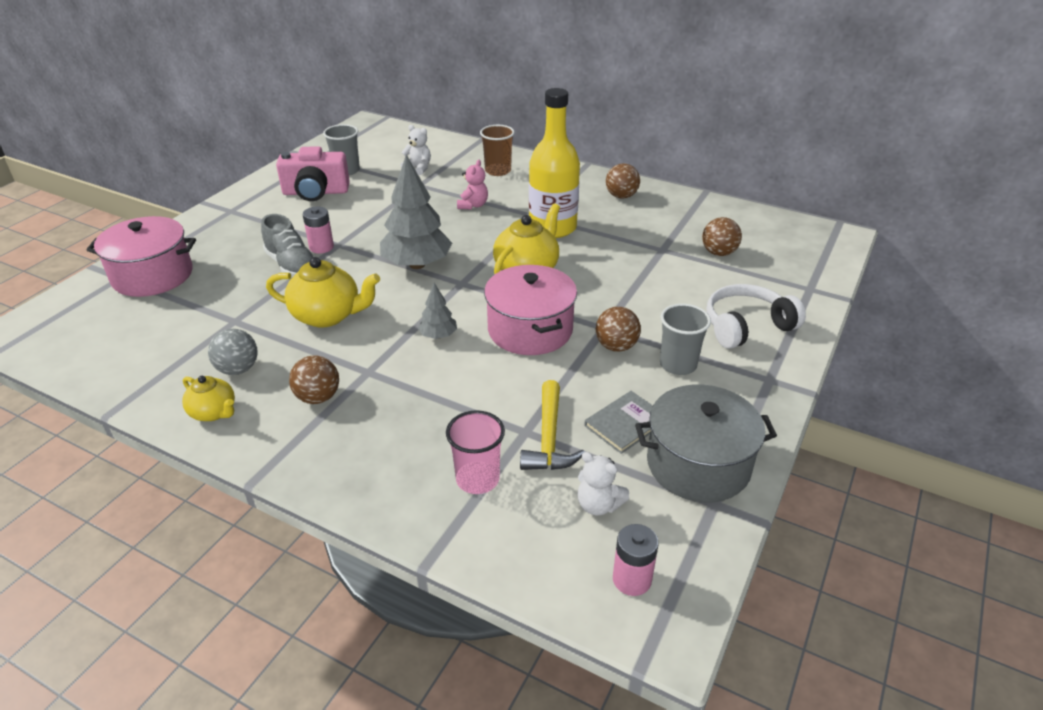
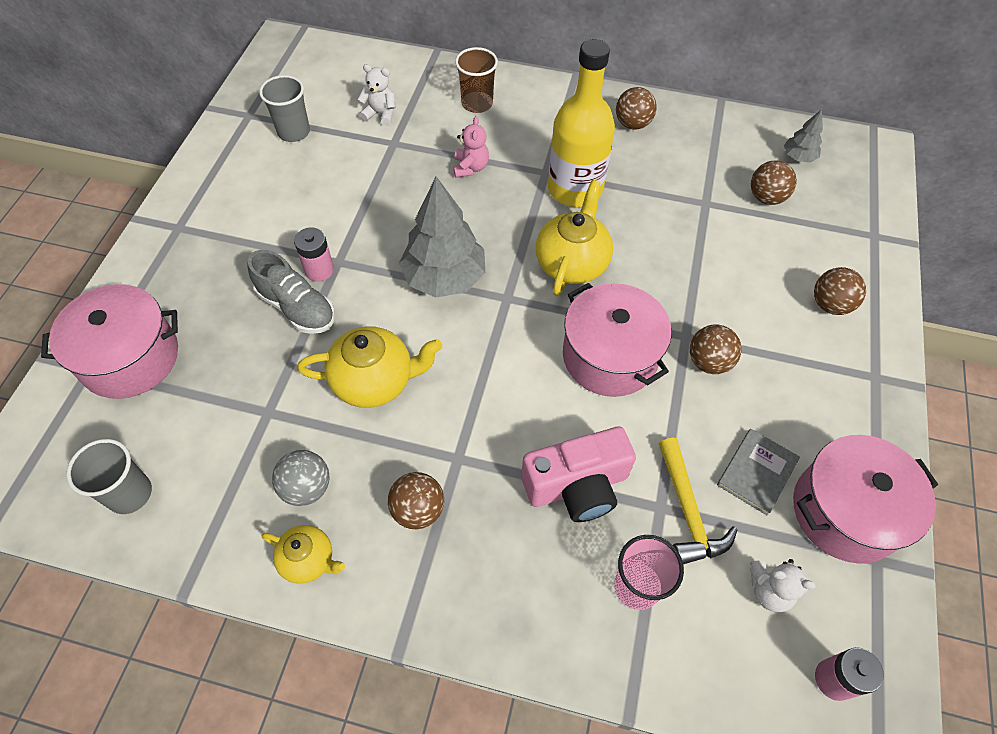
camera: 15 degrees left, 20 degrees up
(315, 192) = (271, 177): pink camera -> pink camera (577, 486)
(438, 335) = (513, 386): grey tree -> grey tree (798, 157)
(678, 365) = (780, 376): grey cup -> grey cup (130, 494)
(698, 464) = (845, 511): grey pot -> pink pot
(747, 326) = (830, 305): white headphones -> brown ball

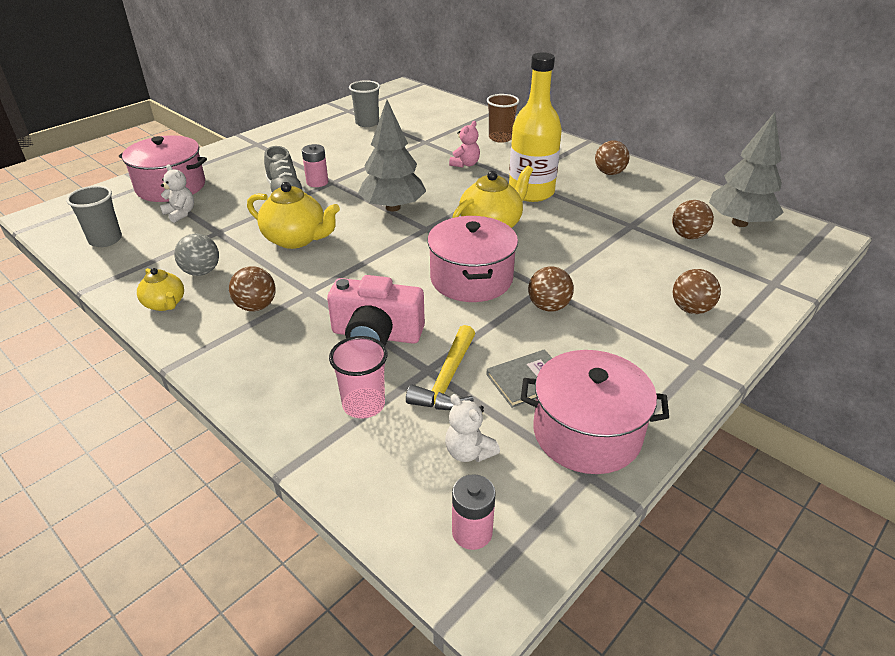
camera: 30 degrees right, 20 degrees down
(380, 114) = (430, 128): white teddy bear -> white teddy bear (180, 213)
(798, 157) = (739, 223): grey tree -> grey tree, size x2.07

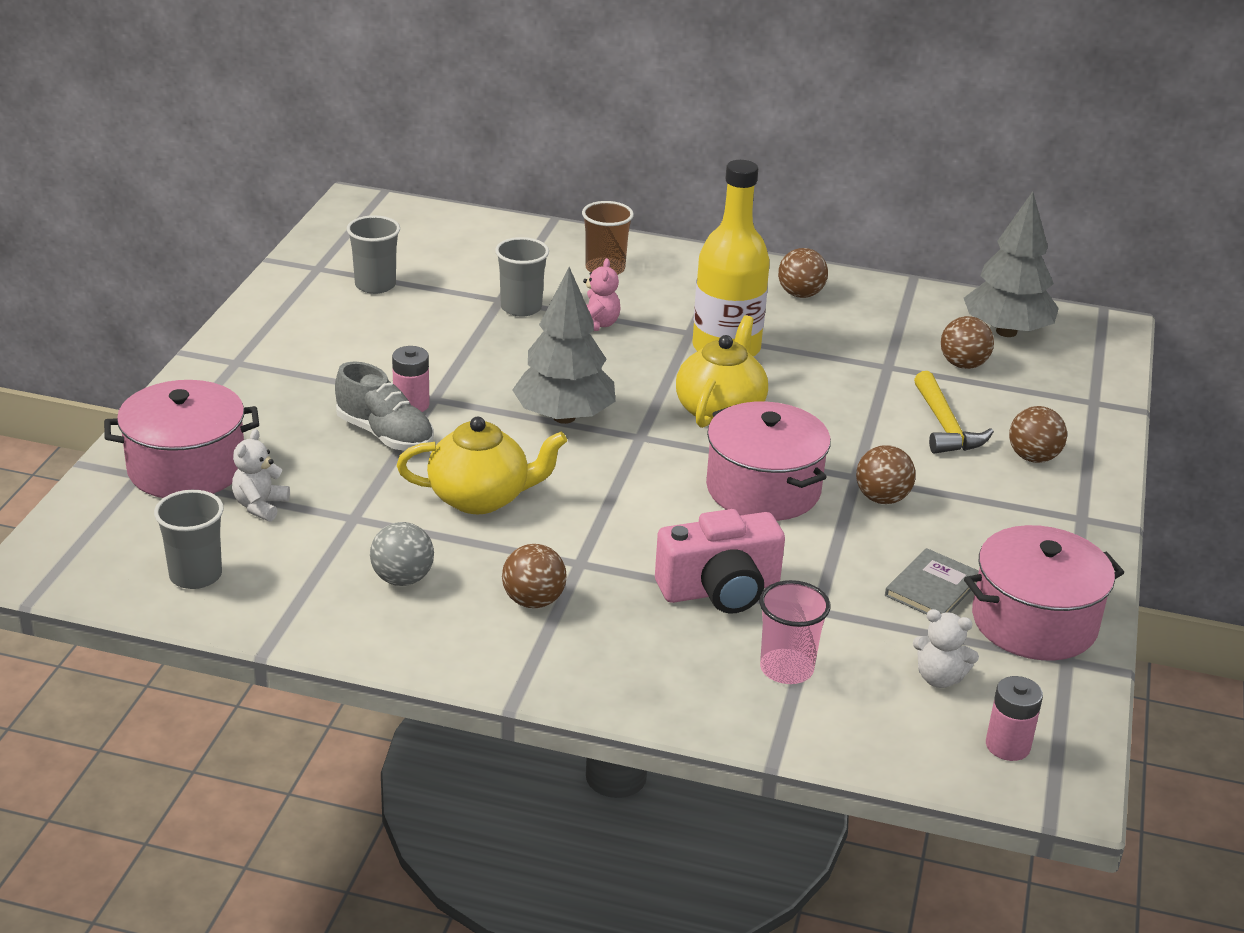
camera: 30 degrees left, 5 degrees down
(165, 304) = (407, 634): yellow teapot -> none
(180, 213) = (260, 506): white teddy bear -> white teddy bear turned 90 degrees counterclockwise
(432, 148) = (521, 308): none -> grey cup
(447, 380) = (849, 614): yellow hammer -> yellow hammer (944, 426)

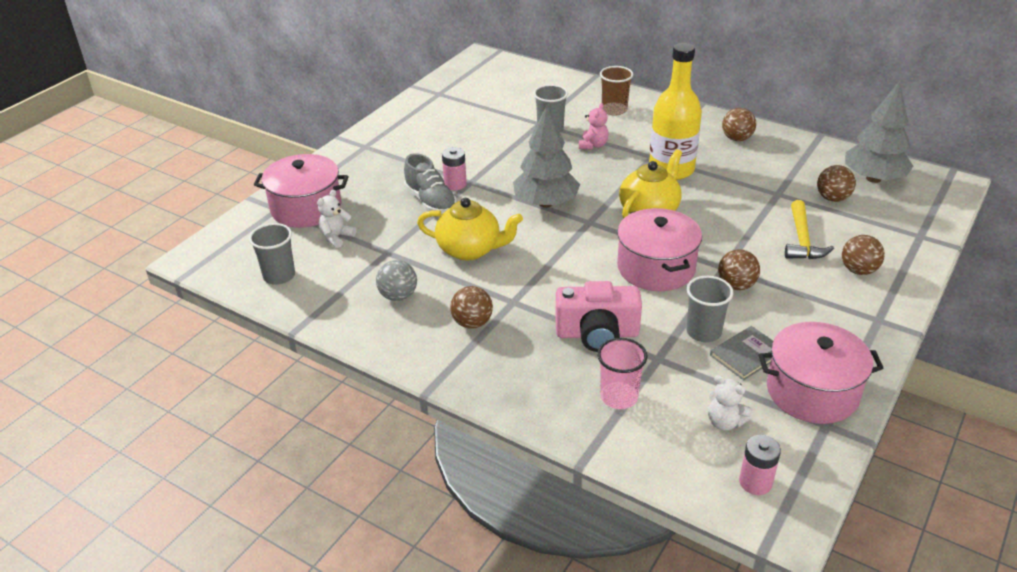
camera: 20 degrees right, 5 degrees up
(375, 285) = (468, 107): grey cup -> grey cup (703, 332)

